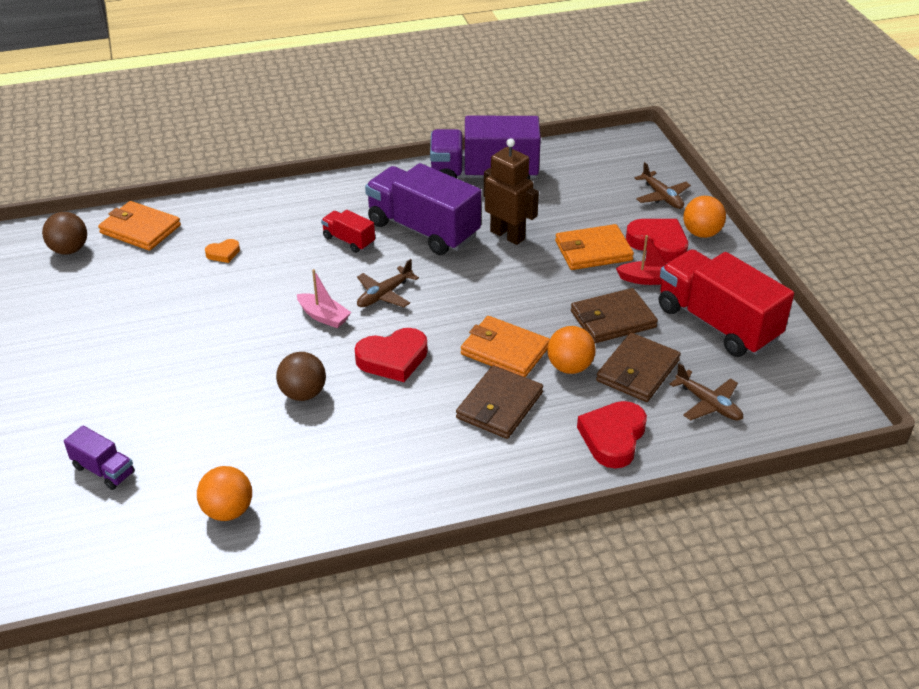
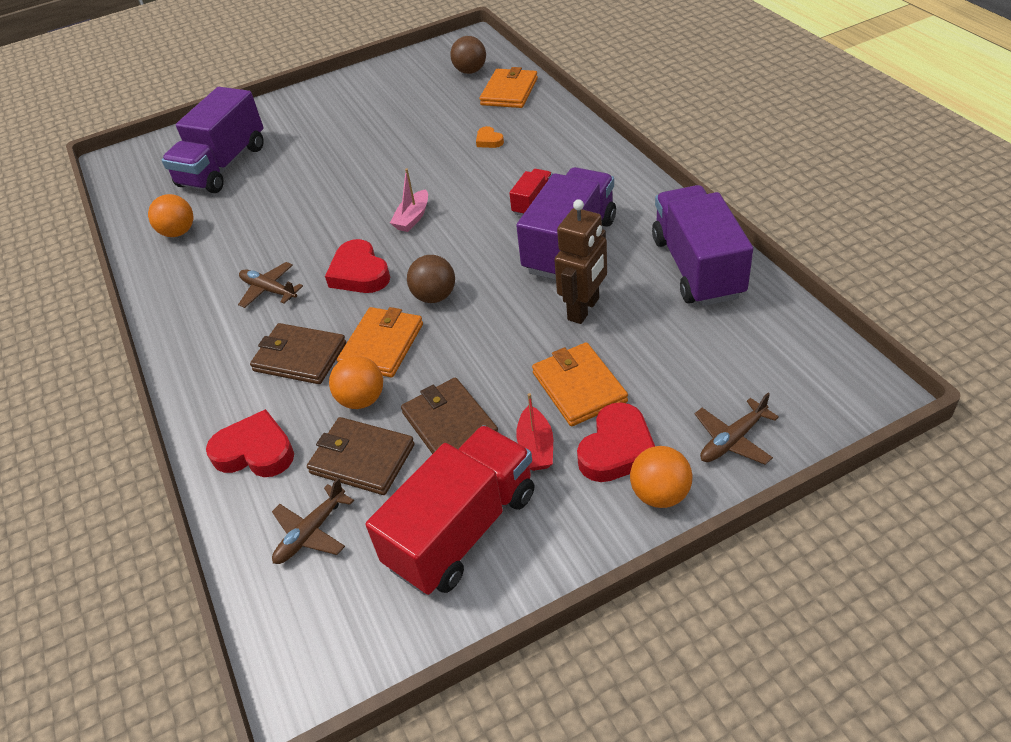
camera: 85 degrees right, 5 degrees up
(103, 470) = (223, 166): purple truck -> purple truck, size x2.14
(303, 393) = (309, 233): brown ball -> brown ball (434, 296)
(384, 295) = (453, 245): brown plane -> brown plane (269, 290)

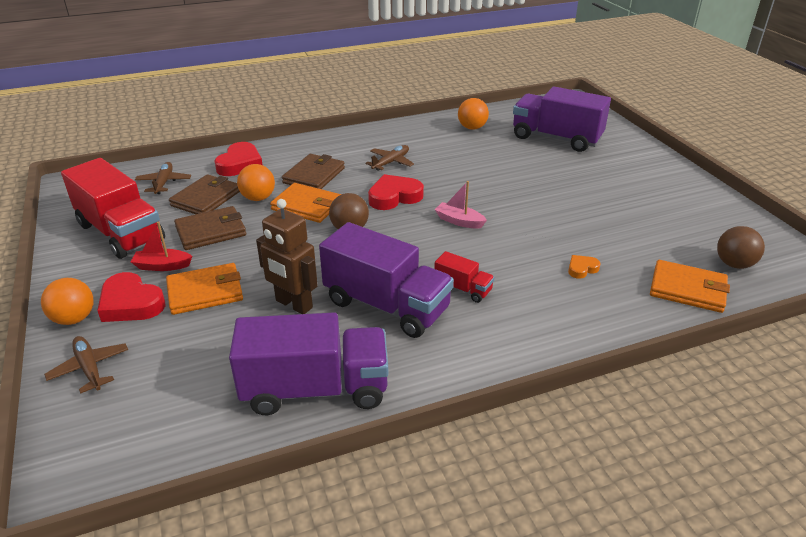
camera: 90 degrees right, 10 degrees down
(311, 532) = (164, 183): brown plane -> brown plane turned 45 degrees clockwise

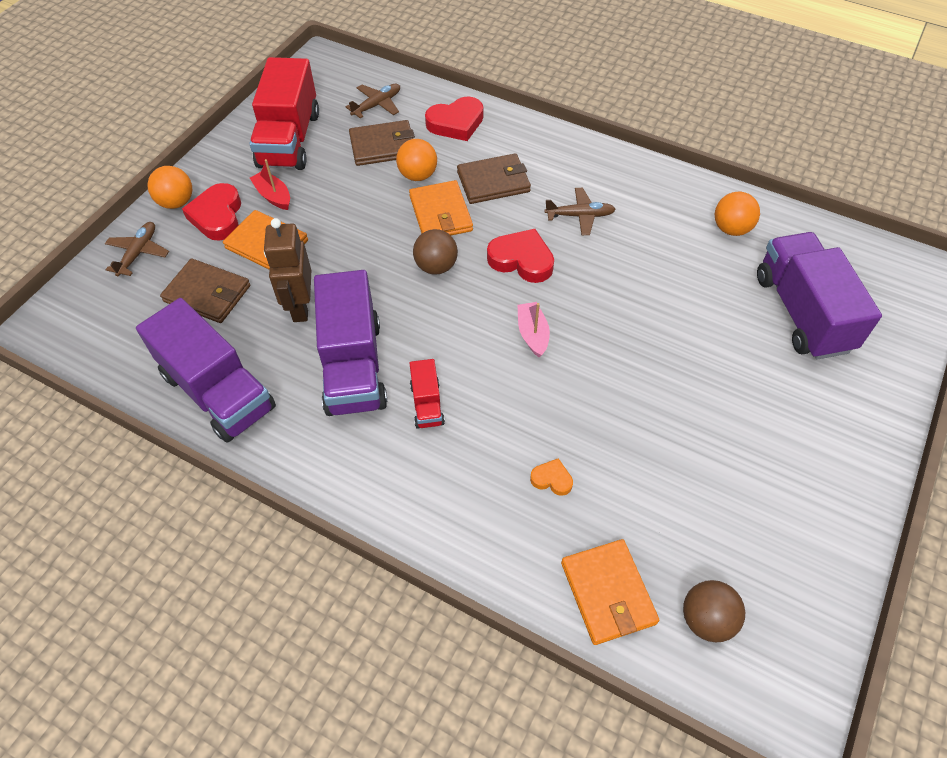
camera: 50 degrees right, 20 degrees up
(211, 231) = (343, 186): brown wallet -> brown wallet (207, 293)

